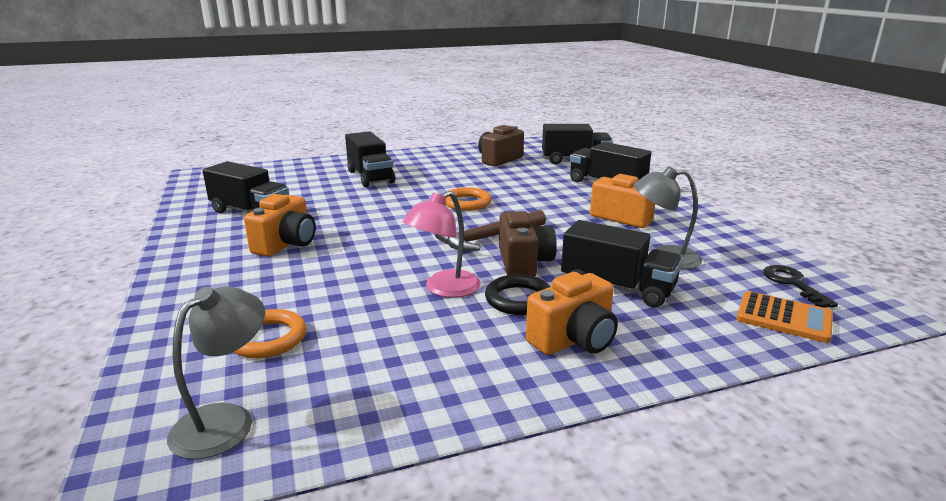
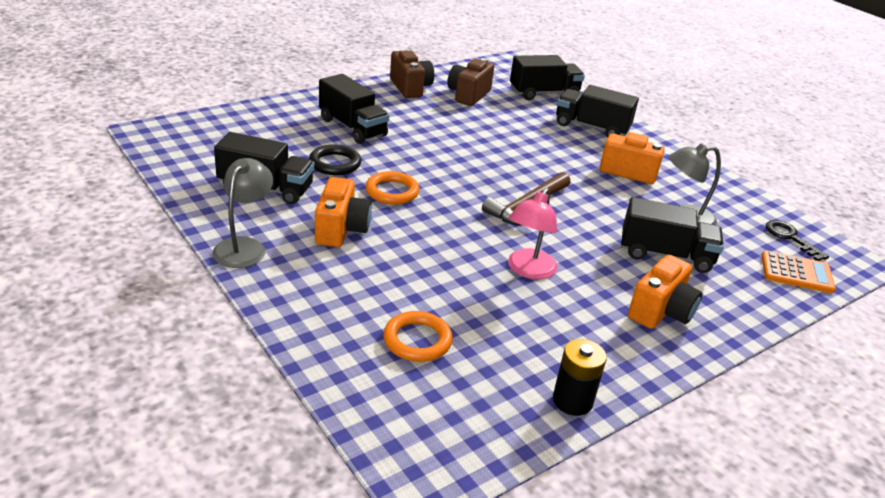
camera: 20 degrees left, 10 degrees up
(225, 420) = (450, 421): grey lamp -> grey lamp (244, 246)
(389, 419) = (572, 401): none -> black battery
(467, 203) = (477, 161): orange ring -> orange ring (392, 192)
(519, 299) = (596, 275): black ring -> black ring (335, 164)
(523, 263) = (576, 234): brown camera -> brown camera (410, 88)

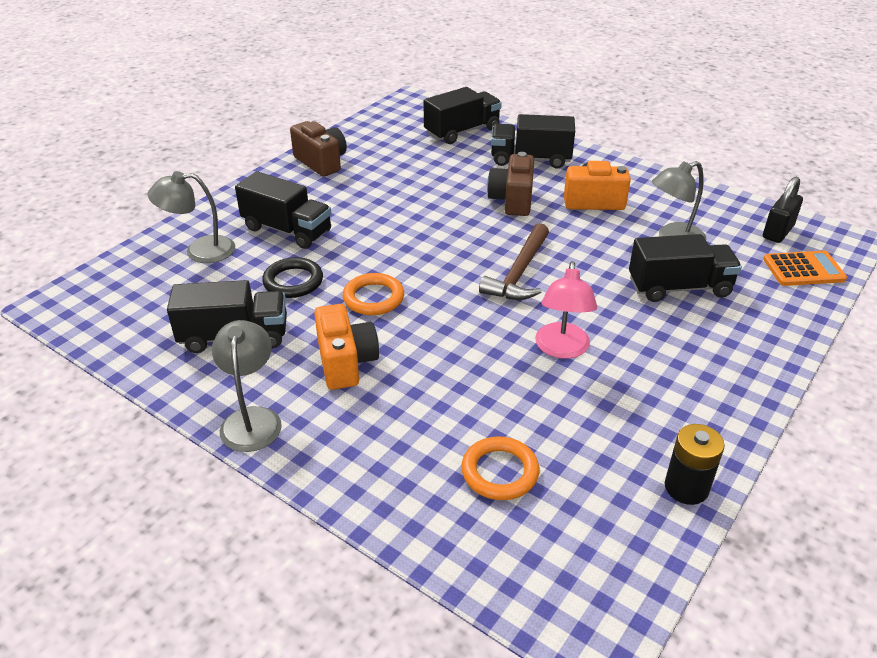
camera: 15 degrees left, 5 degrees up
(276, 124) = (200, 251): none -> grey lamp
(468, 95) = (387, 155): brown camera -> brown camera (512, 200)
(661, 311) = (710, 354): orange camera -> none
(790, 238) = (777, 232): black key -> black padlock

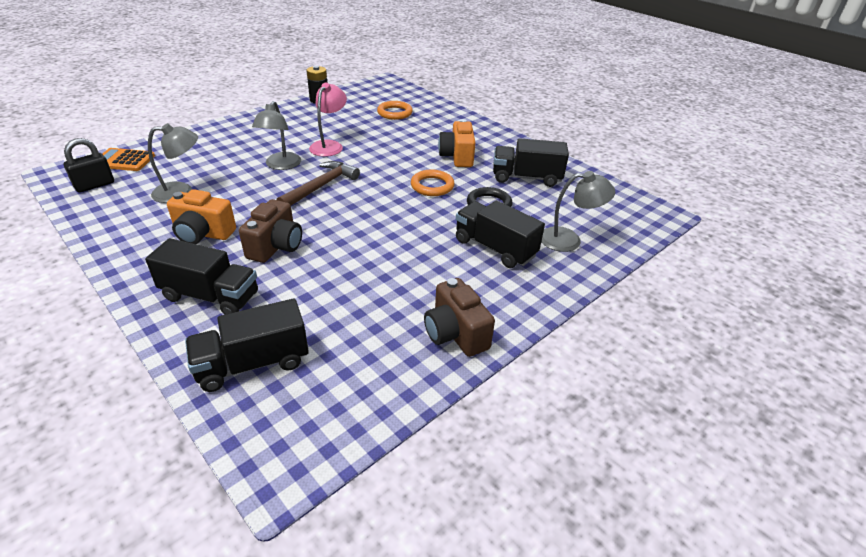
camera: 170 degrees left, 0 degrees up
(252, 419) = (509, 142): grey lamp -> grey lamp (281, 165)
(679, 288) = (222, 163): black truck -> none

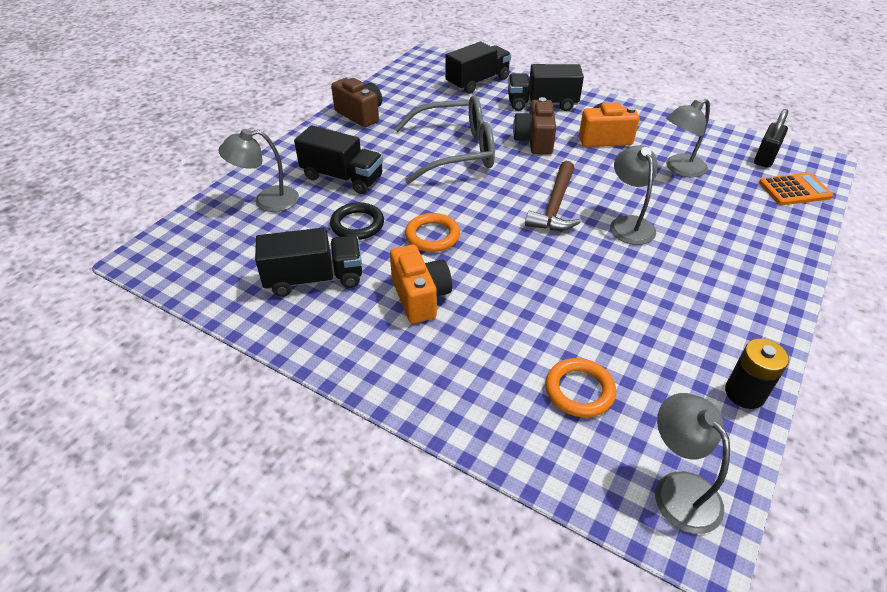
camera: 165 degrees right, 5 degrees up
(329, 145) = (607, 273): pink lamp -> none
(366, 252) = (456, 151): none -> grey glasses
(380, 88) = (678, 489): none -> grey lamp

